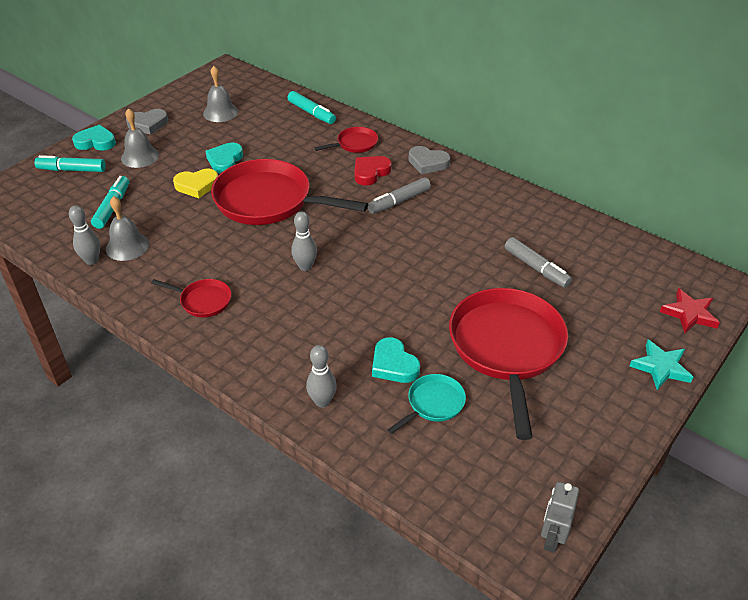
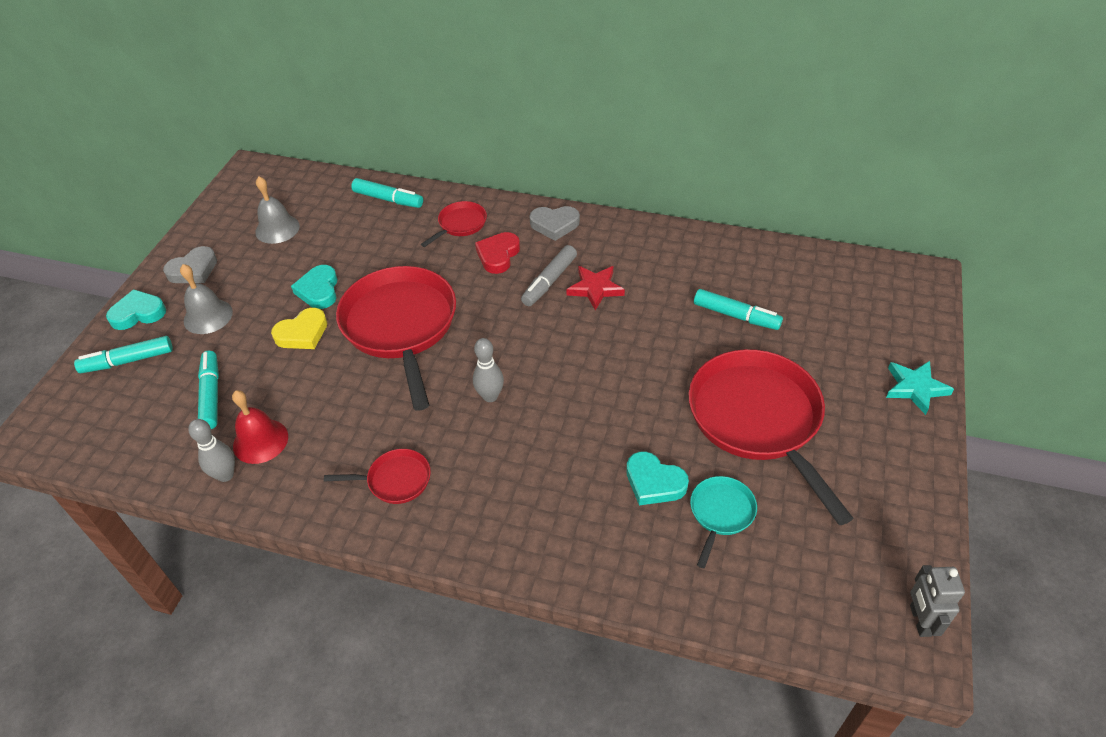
camera: 20 degrees left, 5 degrees up
(127, 246) = (260, 441): grey bell -> red bell
(269, 201) = (401, 326): red pan -> red pan turned 75 degrees clockwise
(322, 401) = (603, 556): grey bowling pin -> none
(536, 268) = (736, 316): grey marker -> turquoise marker
(689, 314) = (908, 318): red star -> red star (595, 289)

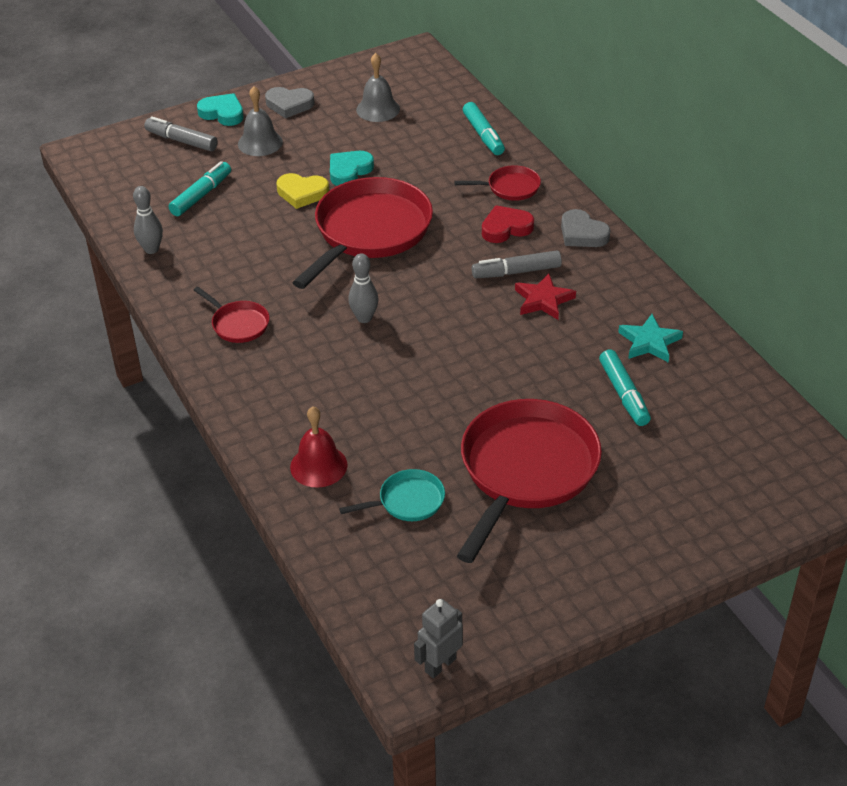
camera: 45 degrees right, 5 degrees down
(128, 361) = (181, 141): turquoise marker -> grey marker
(260, 441) = (194, 243): red bell -> red bell (318, 466)
(654, 482) = (392, 449): turquoise heart -> none
(915, 388) = (687, 545): turquoise star -> turquoise star (649, 342)

